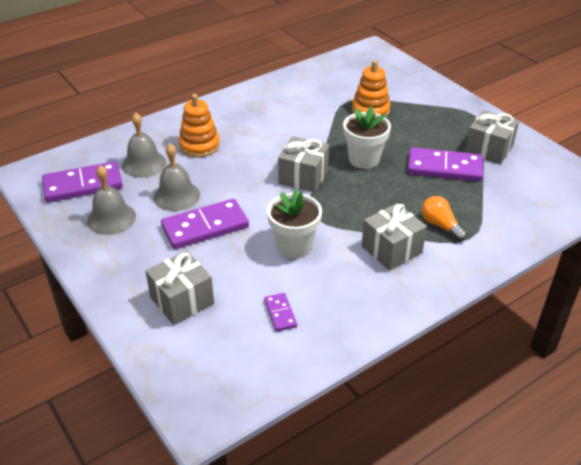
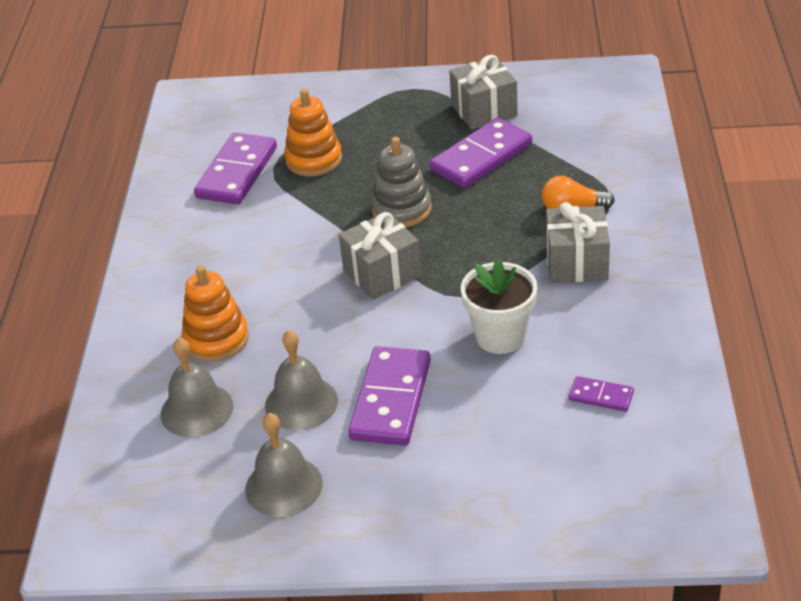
camera: 50 degrees left, 0 degrees up
(83, 185) = (177, 491): purple domino -> purple domino (237, 172)
(182, 300) = (507, 473): grey gift -> none
(364, 159) = (401, 209): white flower pot -> grey stacking toy

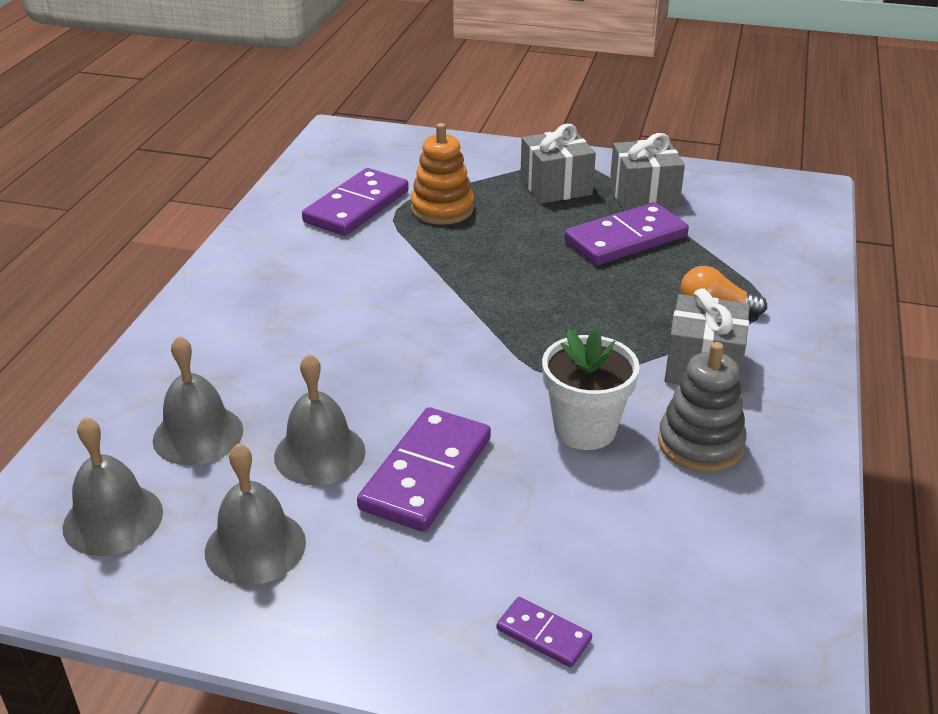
camera: 10 degrees right, 5 degrees down
(163, 491) = (113, 519): none -> grey bell
(216, 339) = (257, 364): orange stacking toy -> none
(382, 273) = (471, 333): grey gift -> grey gift (556, 187)
(401, 209) = (518, 273): grey stacking toy -> grey stacking toy (700, 444)
(601, 396) = (690, 527): purple domino -> purple domino (543, 635)

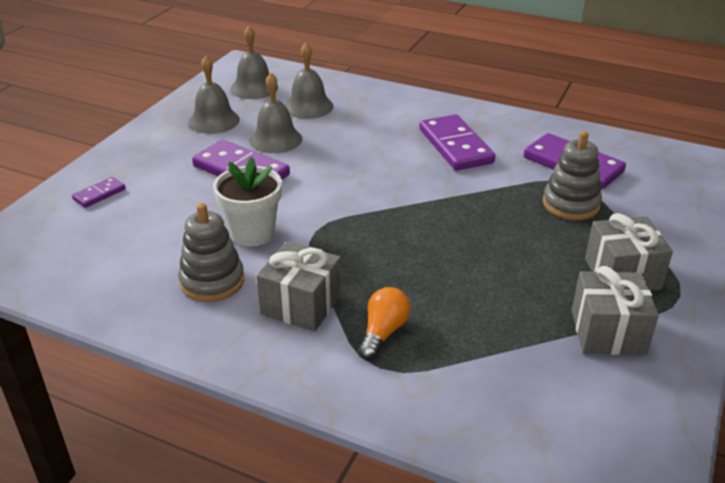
camera: 100 degrees right, 0 degrees up
(442, 209) = (570, 204): orange stacking toy -> grey stacking toy
(625, 239) = (514, 301): purple domino -> purple domino (455, 146)

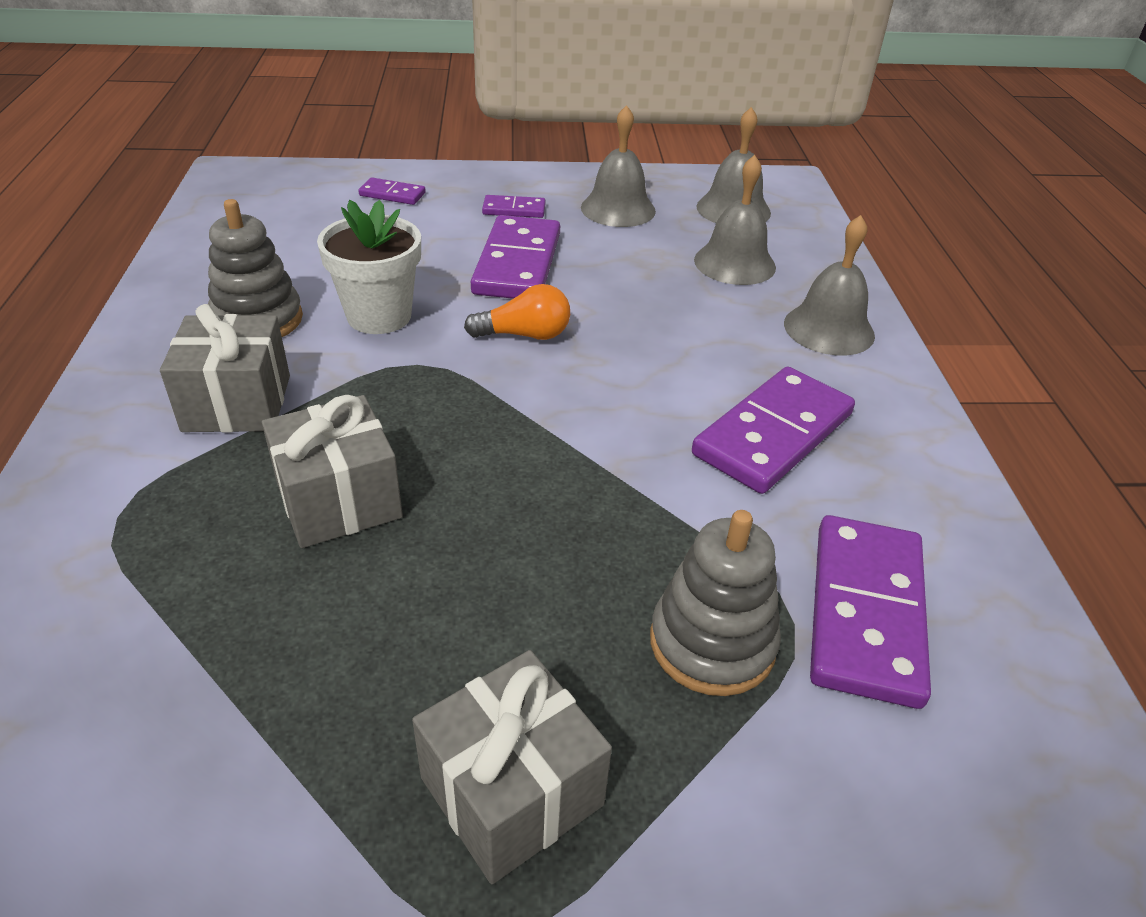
camera: 60 degrees right, 5 degrees up
(174, 154) = (514, 209): none -> purple domino
(275, 139) = (619, 264): grey bell -> grey bell (829, 329)
(383, 332) = (199, 497): orange light bulb -> orange light bulb (525, 335)
(607, 332) = (297, 806): grey gift -> grey gift (339, 500)

